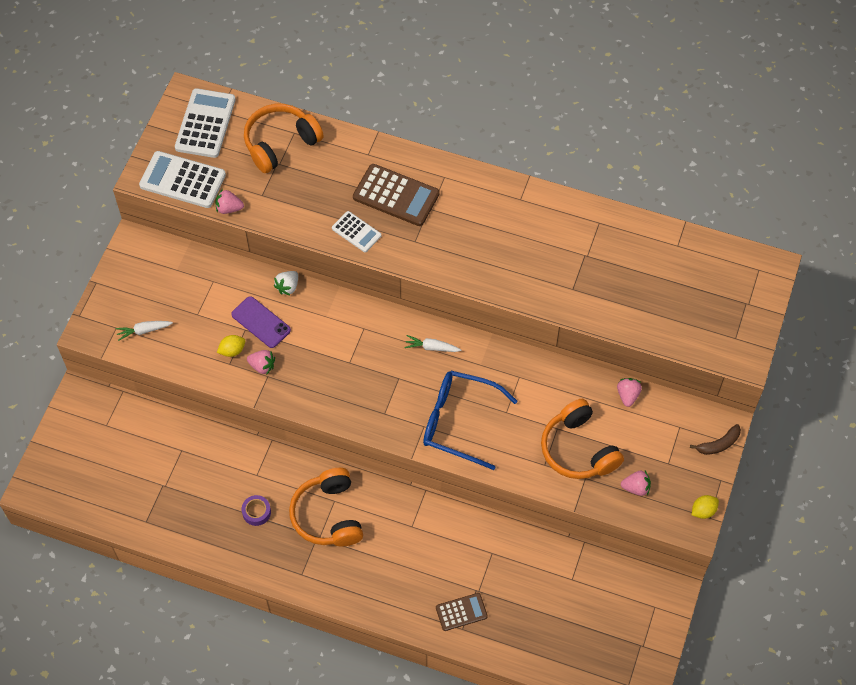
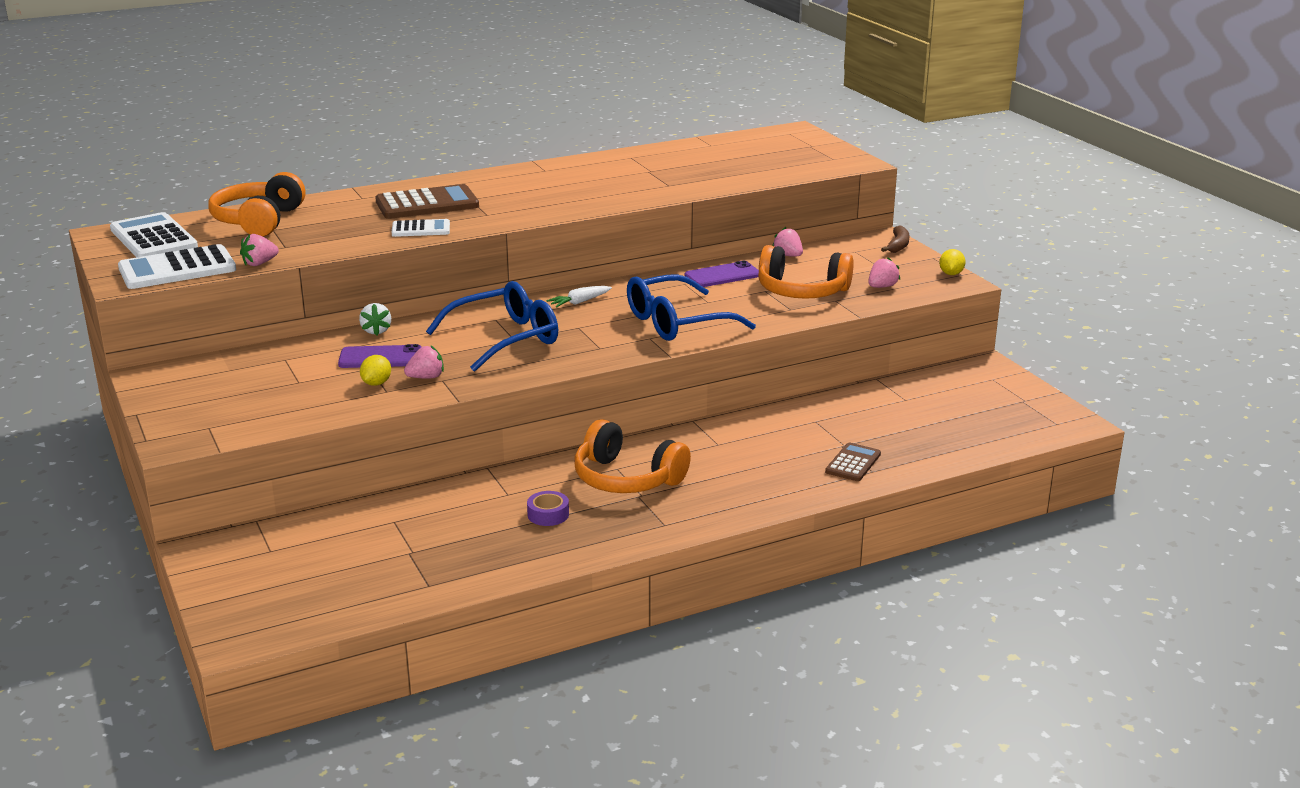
camera: 45 degrees left, 35 degrees down
(144, 331) = (248, 415): white carrot -> none
(345, 357) = (505, 339): none -> blue glasses
(554, 386) = (722, 275): none -> purple phone

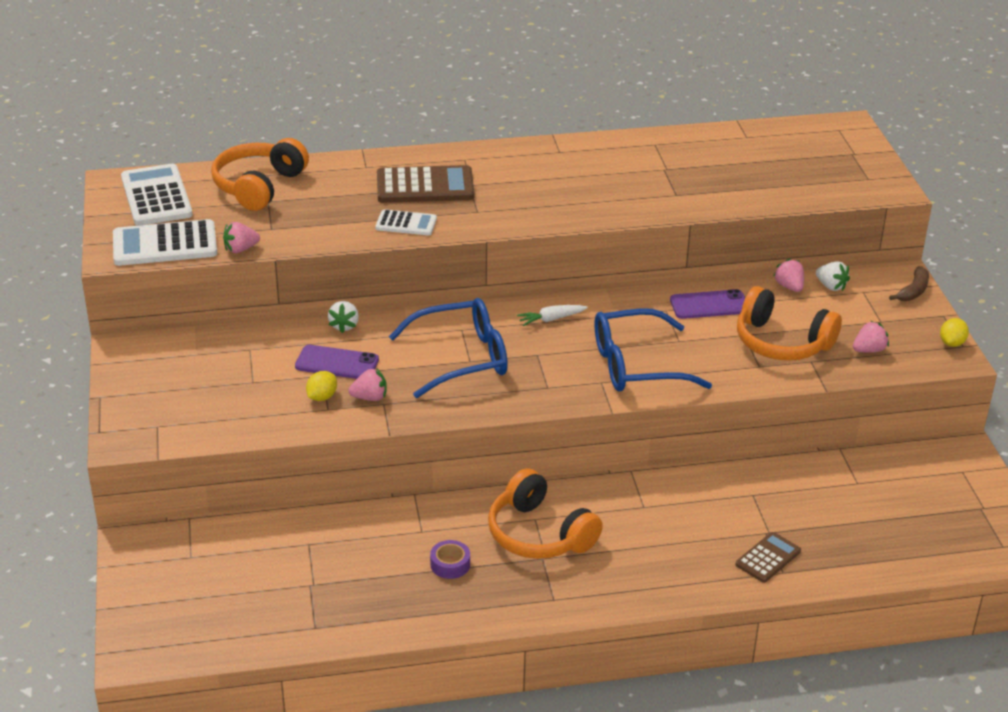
camera: 15 degrees right, 10 degrees up
(824, 251) = (831, 286): none -> white strawberry

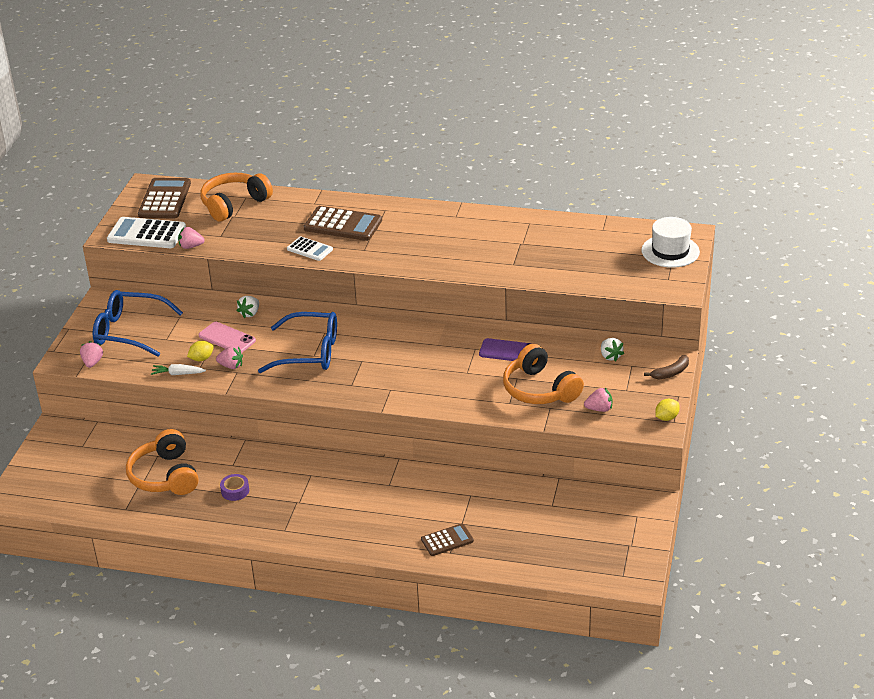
camera: 25 degrees right, 0 degrees up
(156, 196) = (165, 199): white calculator -> brown calculator
(337, 363) = (227, 338): purple phone -> pink phone
(539, 534) = (306, 485): orange headphones -> orange headphones (165, 476)
(551, 319) = (390, 338): white carrot -> white carrot (178, 374)
(636, 365) = (423, 383): blue glasses -> blue glasses (129, 331)
(789, 287) = (579, 350): pink strawberry -> pink strawberry (92, 362)
(843, 147) = (670, 251): none -> white hat

